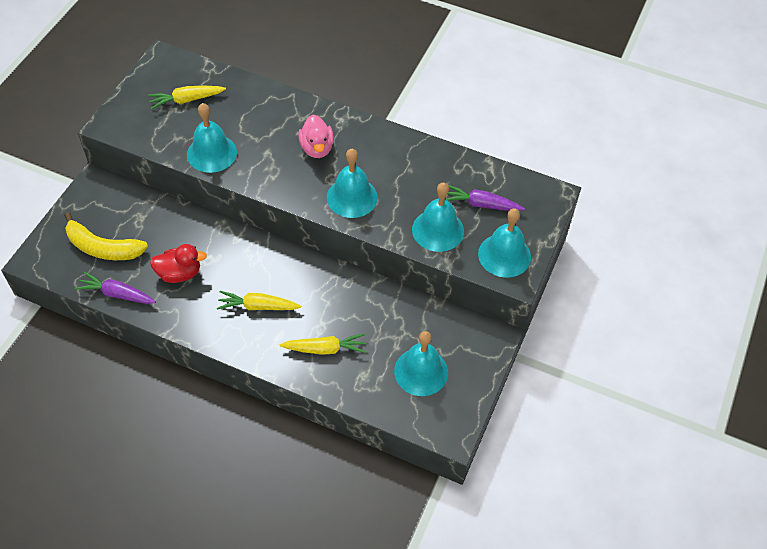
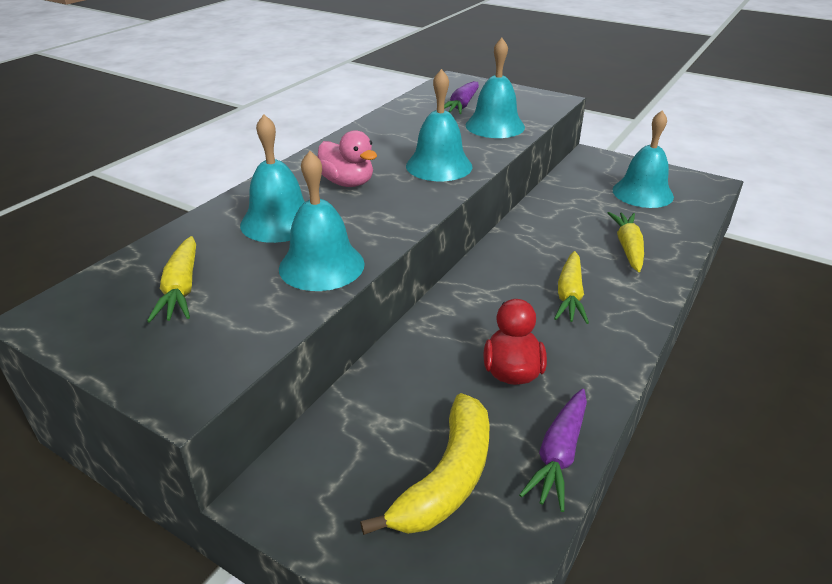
camera: 80 degrees left, 20 degrees down
(317, 148) = (347, 183): pink duck -> pink duck turned 45 degrees clockwise
(504, 255) = (528, 101): turquoise bell -> turquoise bell (279, 222)

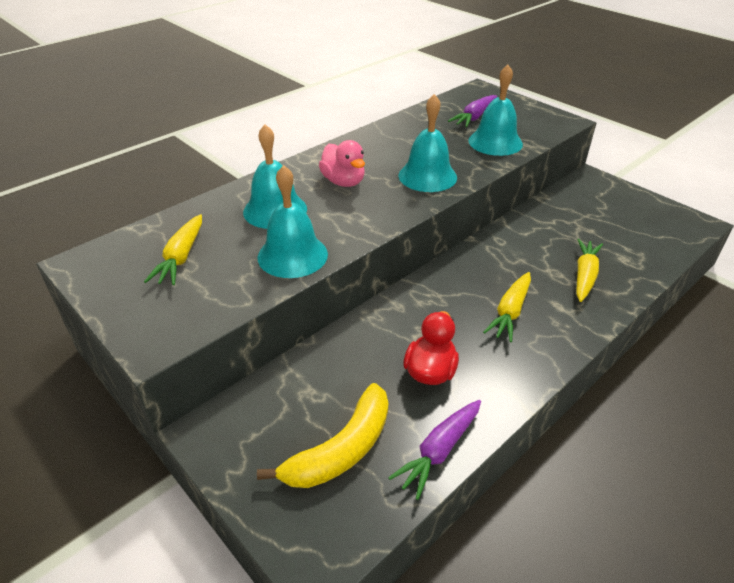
camera: 15 degrees right, 5 degrees up
(642, 193) = (624, 223): turquoise bell -> none

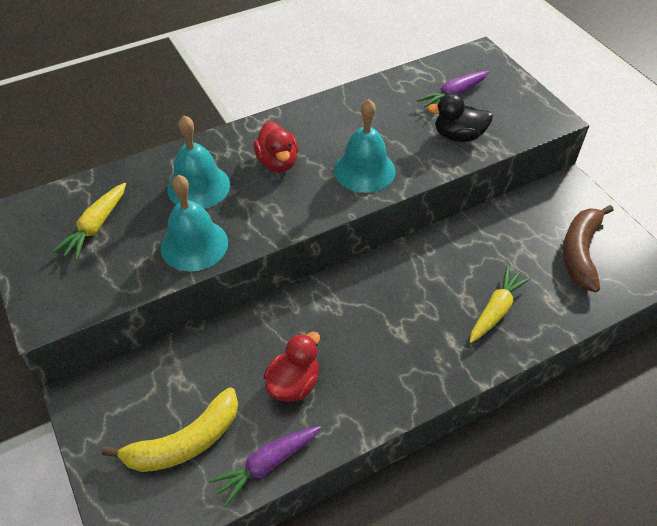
camera: 15 degrees right, 10 degrees up
(343, 182) = (277, 162): pink duck -> red duck
(495, 142) = (458, 136): turquoise bell -> black duck
(510, 312) = (399, 336): yellow carrot -> none
(628, 222) = (580, 252): none -> brown banana

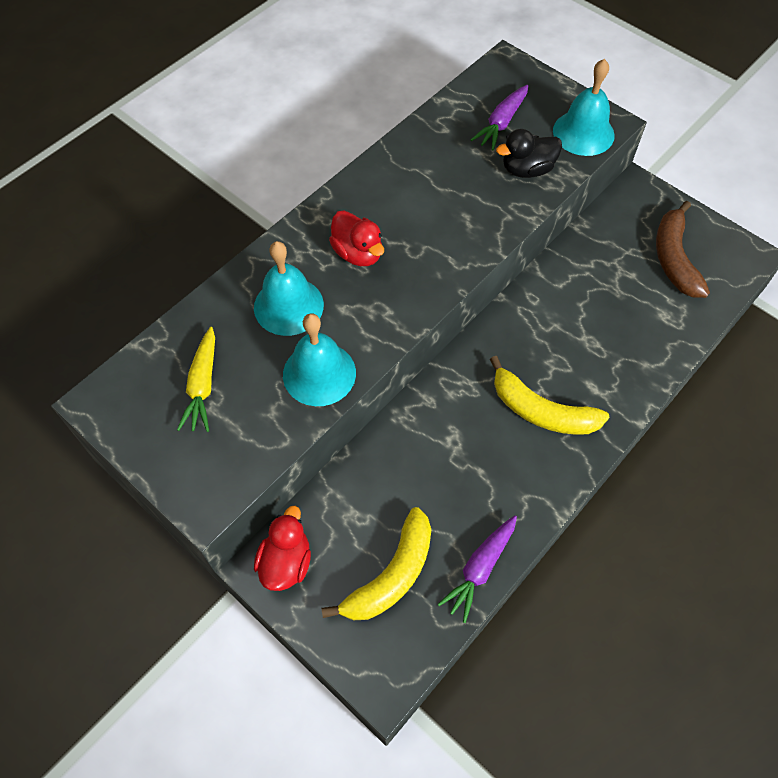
camera: 20 degrees left, 10 degrees up
(293, 383) = (467, 481): red duck -> red duck (286, 562)
(364, 170) = (451, 236): turquoise bell -> turquoise bell (583, 133)
(392, 345) = (541, 411): none -> yellow banana
(496, 310) = (621, 343): yellow carrot -> none

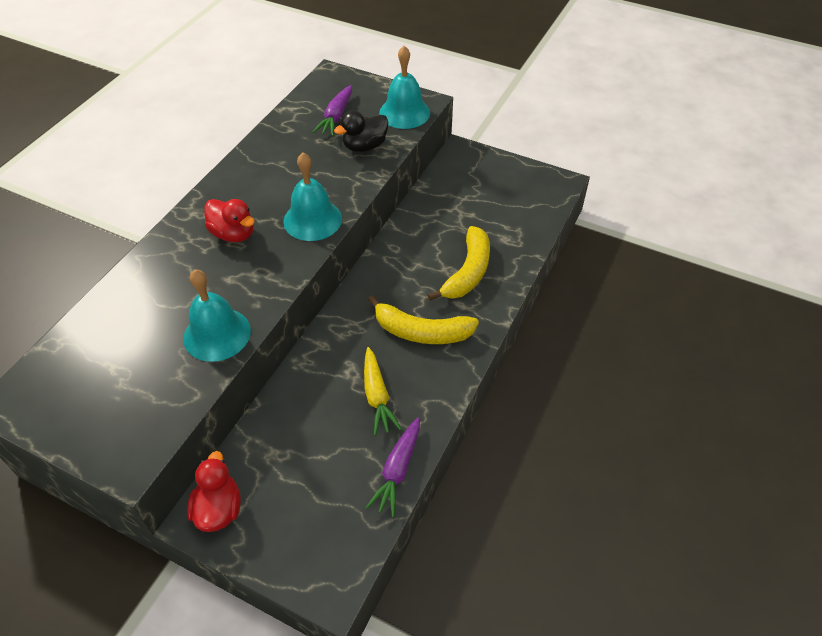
camera: 15 degrees left, 10 degrees down
(203, 385) = (110, 366): yellow carrot -> yellow carrot (377, 396)
(288, 306) = (179, 286): turquoise bell -> turquoise bell (312, 220)
(391, 575) = (319, 495): yellow banana -> yellow banana (468, 272)
(674, 258) = (502, 196): brown banana -> none

